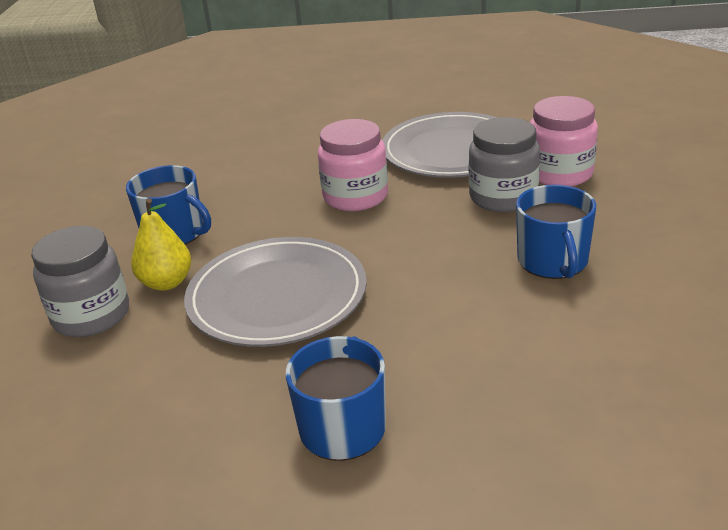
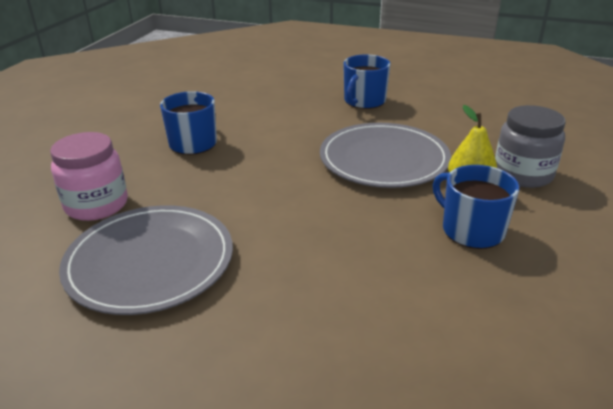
camera: 165 degrees left, 0 degrees up
(355, 197) = (287, 228): pink jar -> none
(503, 197) = (168, 194): grey jar -> none

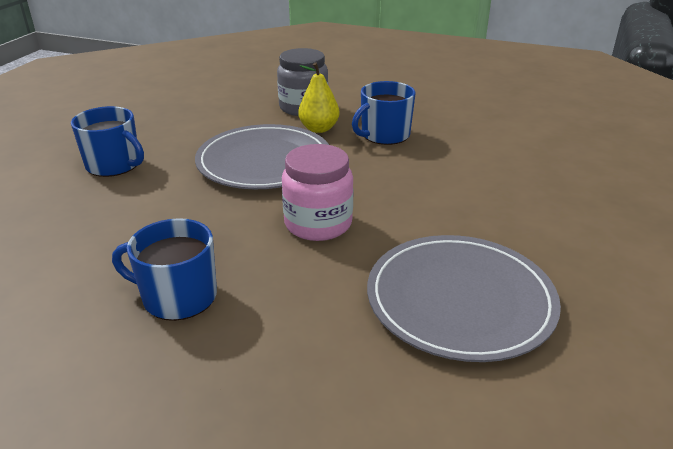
camera: 90 degrees left, 0 degrees up
(96, 205) = (344, 372): pink jar -> pink jar (318, 224)

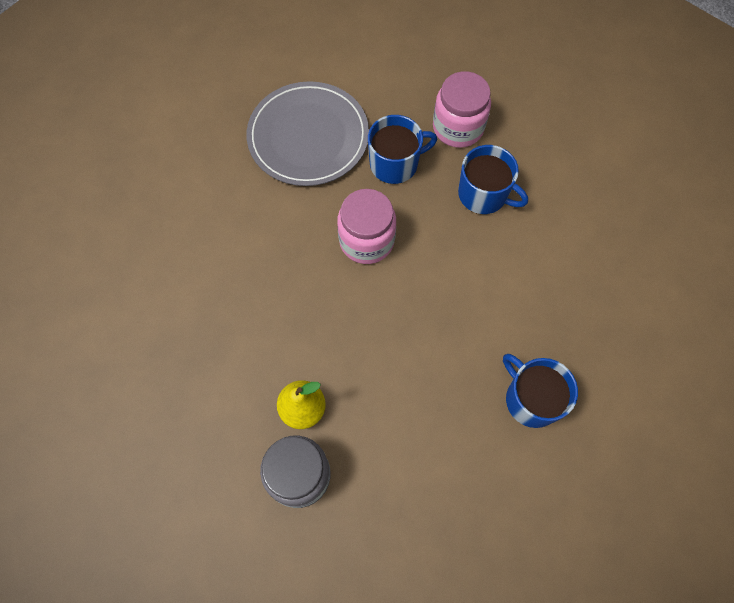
camera: 160 degrees left, 35 degrees up
(235, 372) = (458, 127): none -> pink jar
(264, 161) = (382, 354): grey plate -> none
(384, 135) = (240, 369): blue mug -> blue mug (395, 163)

